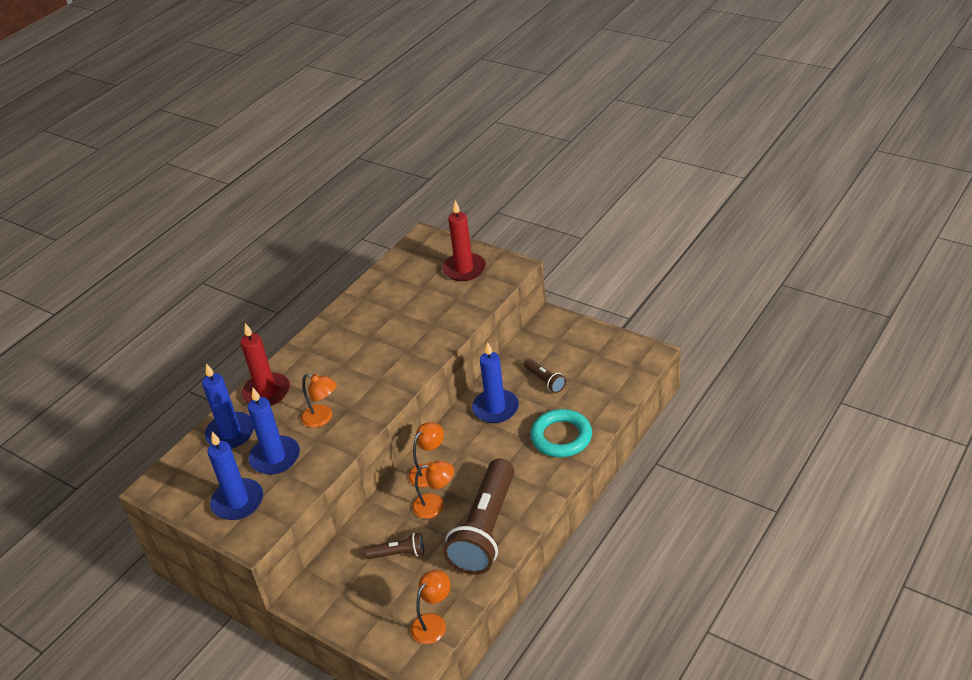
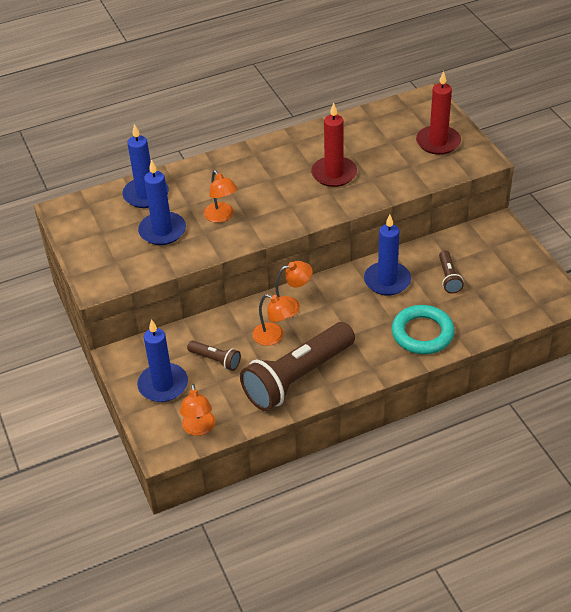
camera: 30 degrees right, 5 degrees up
(238, 502) = (109, 252): blue candle -> blue candle (163, 385)
(267, 392) = (197, 174): red candle -> red candle (334, 174)
(433, 623) = (199, 429): orange lamp -> orange lamp turned 105 degrees clockwise

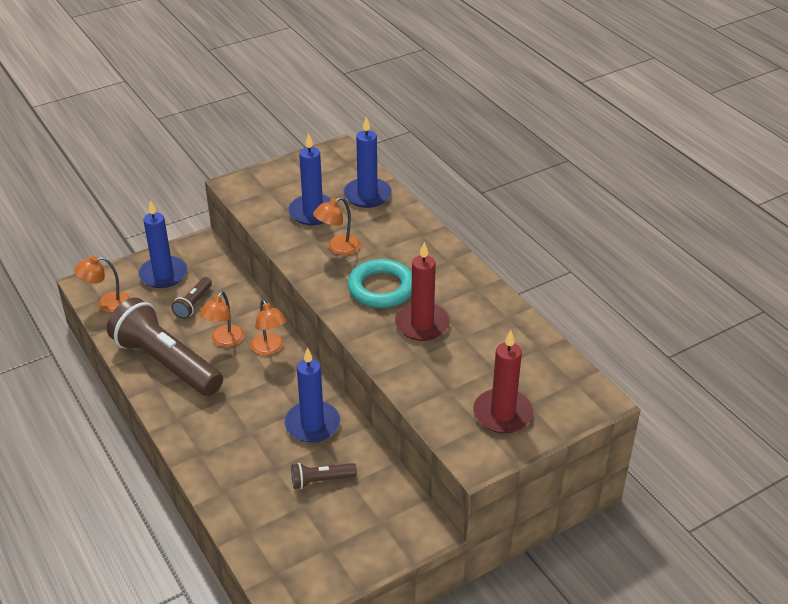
camera: 80 degrees right, 5 degrees down
(422, 333) = (227, 459): turquoise ring -> turquoise ring (381, 288)

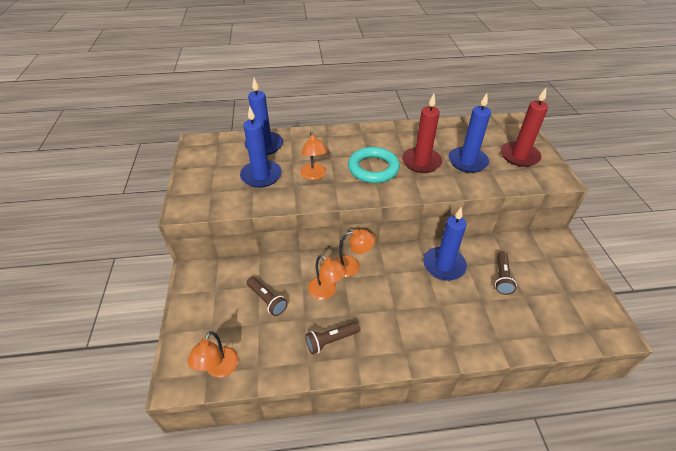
camera: 65 degrees left, 5 degrees up
(163, 274) = (212, 311): blue candle -> blue candle (467, 161)
(166, 363) = (331, 340): brown flashlight -> brown flashlight, size x0.44

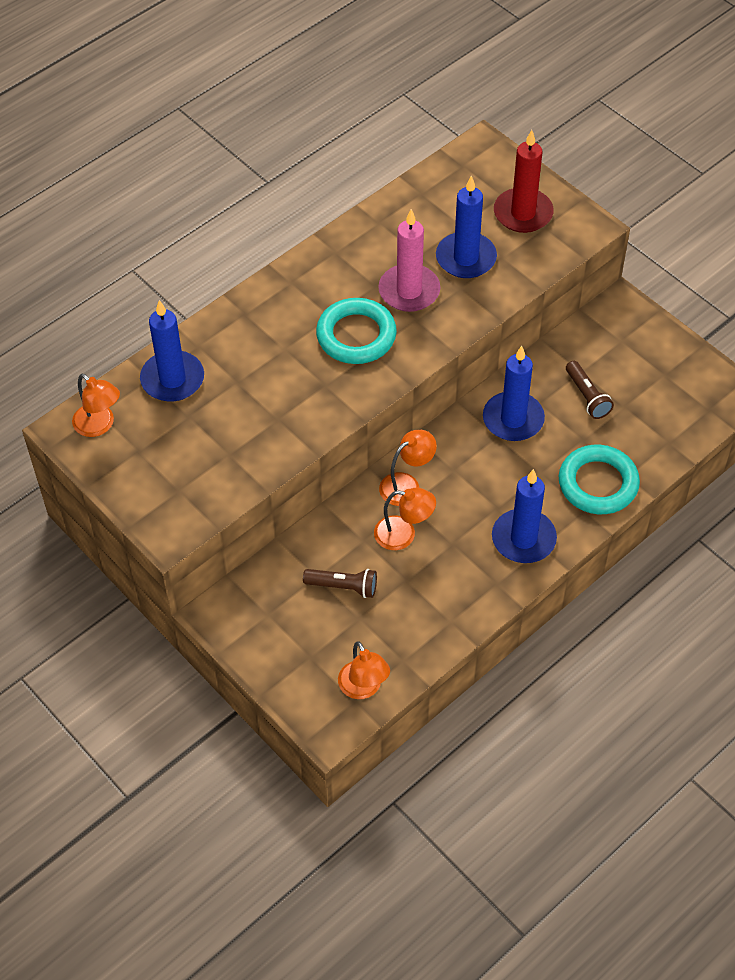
camera: 35 degrees left, 10 degrees up
(261, 176) = (220, 429): blue candle -> blue candle (523, 539)
(314, 175) = (290, 389): orange lamp -> orange lamp (99, 425)
(331, 340) = (456, 584): brown flashlight -> none
(421, 162) = (409, 291): red candle -> pink candle
(473, 333) = (598, 483): none -> turquoise ring

